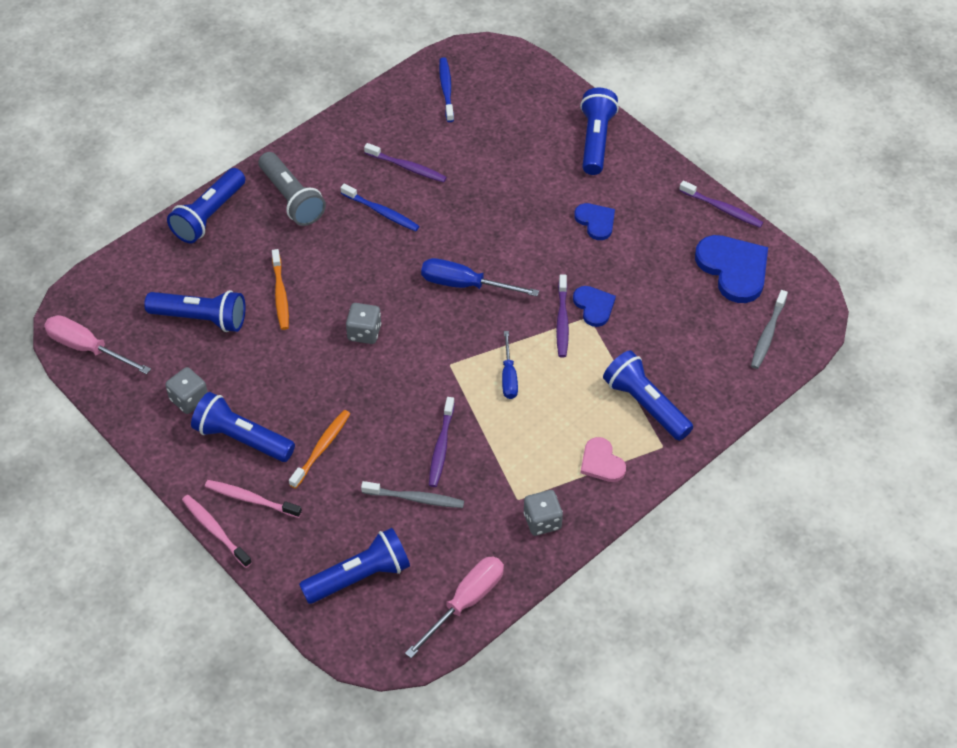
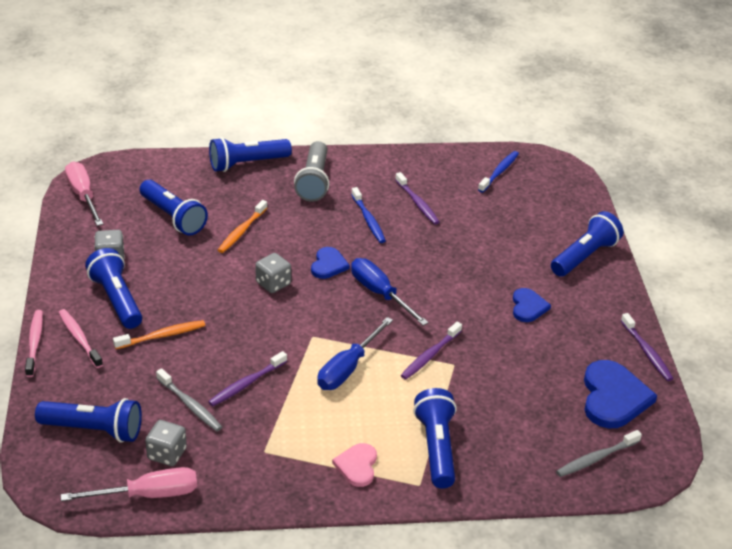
camera: 35 degrees right, 15 degrees down
(509, 376) = (348, 368): blue screwdriver -> blue screwdriver, size x1.54
(542, 521) = (266, 477): grey dice -> grey dice (167, 454)
(594, 306) = (466, 360): blue heart -> blue heart (328, 265)

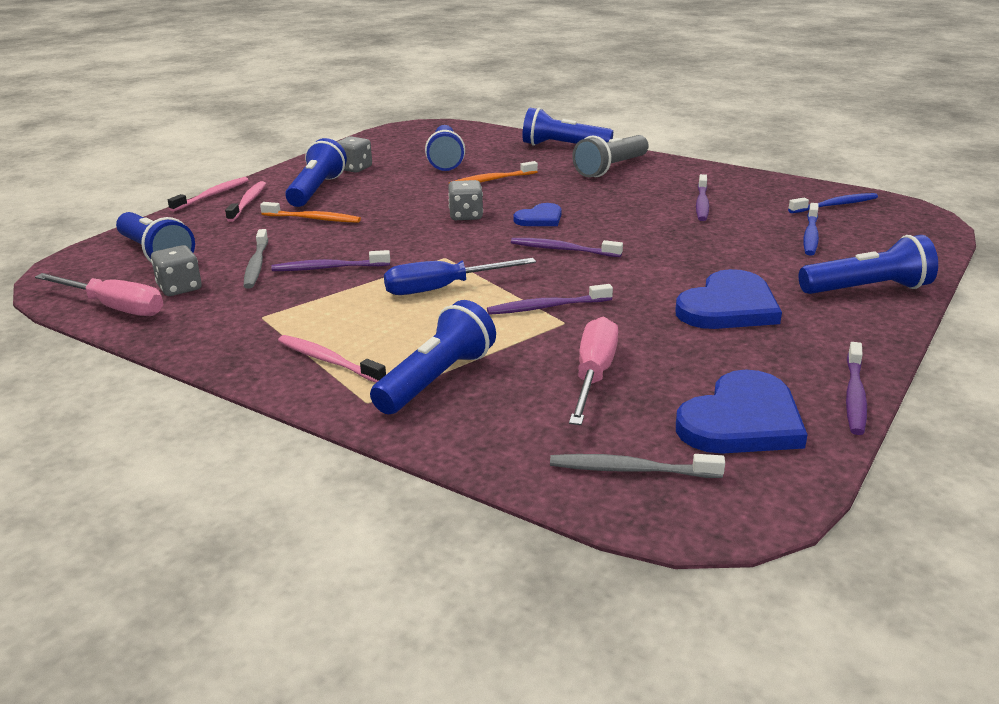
camera: 40 degrees right, 10 degrees down
(83, 196) = (394, 134): pink screwdriver -> pink screwdriver (593, 375)
(357, 466) = (328, 360): pink heart -> pink toothbrush
(368, 220) = (629, 202): blue toothbrush -> blue toothbrush (810, 235)
(380, 294) = (562, 250): blue screwdriver -> purple toothbrush
(528, 307) = (728, 307): blue heart -> blue heart, size x1.75

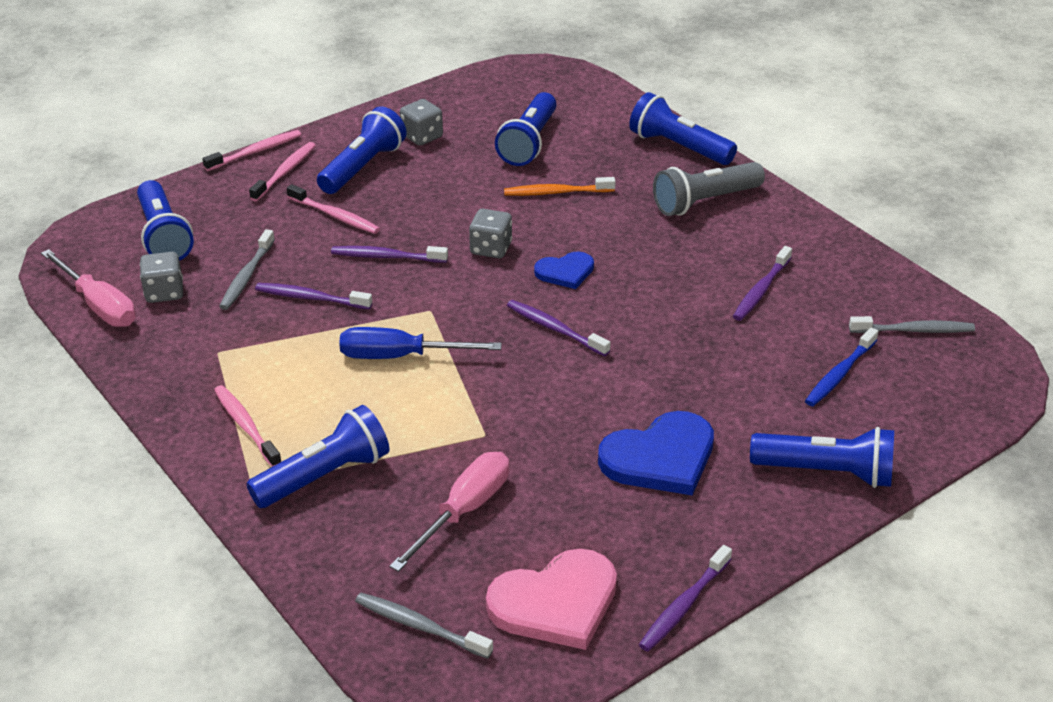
camera: 20 degrees right, 10 degrees up
(313, 219) = (335, 216): orange toothbrush -> pink toothbrush
(546, 307) = (482, 409): purple toothbrush -> purple toothbrush (386, 257)
(742, 420) = (556, 602): blue heart -> pink heart
(835, 205) = (914, 330): blue toothbrush -> grey toothbrush

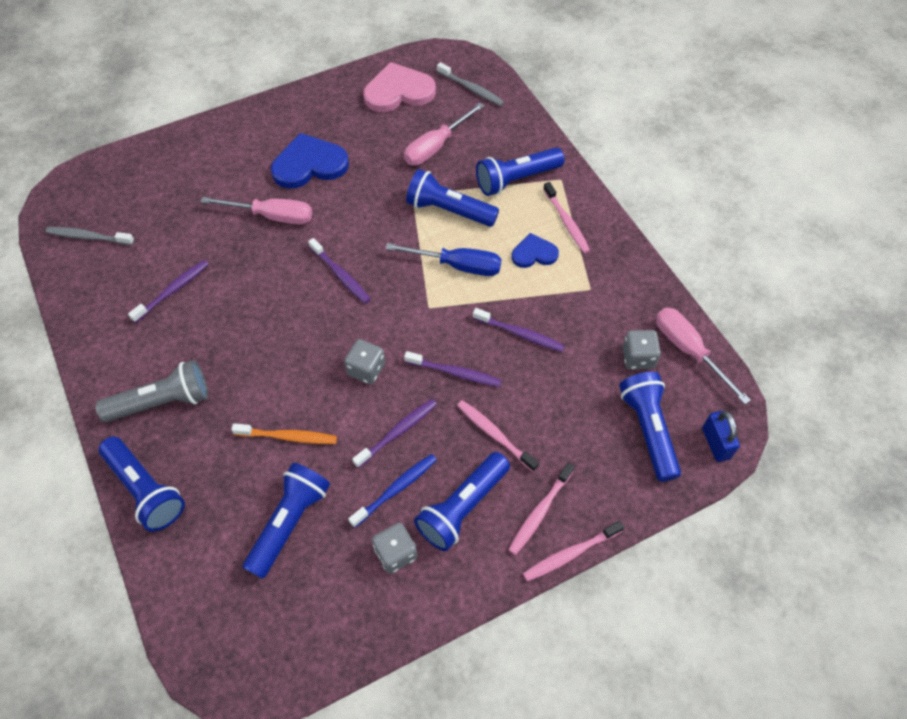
camera: 170 degrees left, 20 degrees up
(90, 234) = (715, 443): none -> blue padlock
(247, 276) = (572, 366): grey toothbrush -> none
(565, 272) = (314, 333): blue heart -> blue heart (534, 253)
(681, 383) = (272, 216): none -> pink screwdriver
(683, 605) = (333, 82): purple toothbrush -> purple toothbrush (398, 432)
(827, 472) = (216, 142): blue flashlight -> blue flashlight (449, 210)
(839, 374) = (164, 208): blue toothbrush -> blue toothbrush (396, 489)

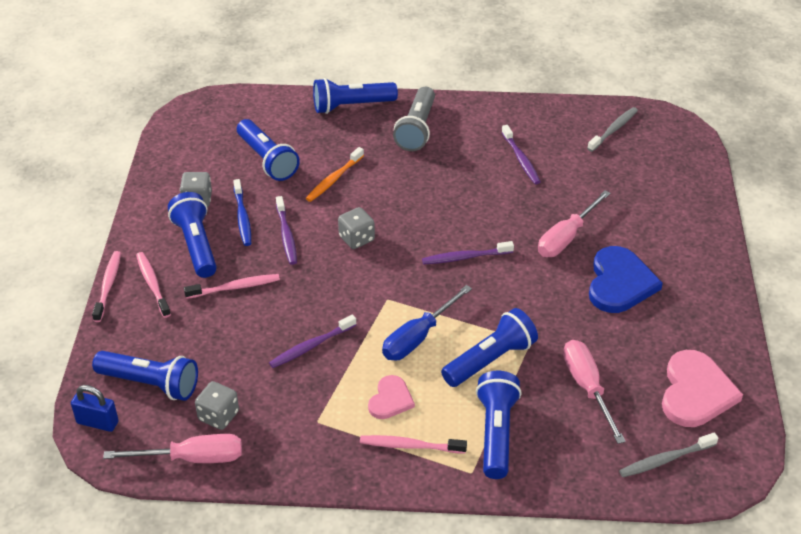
camera: 120 degrees right, 15 degrees down
(455, 373) = (309, 288): purple toothbrush -> none
(534, 253) = (390, 399): blue heart -> pink heart

